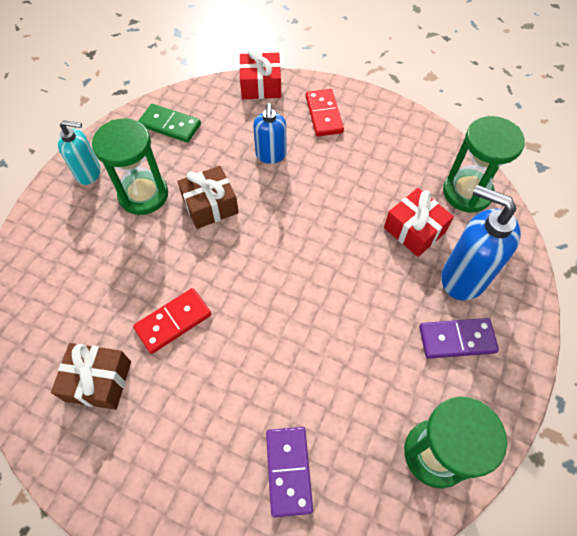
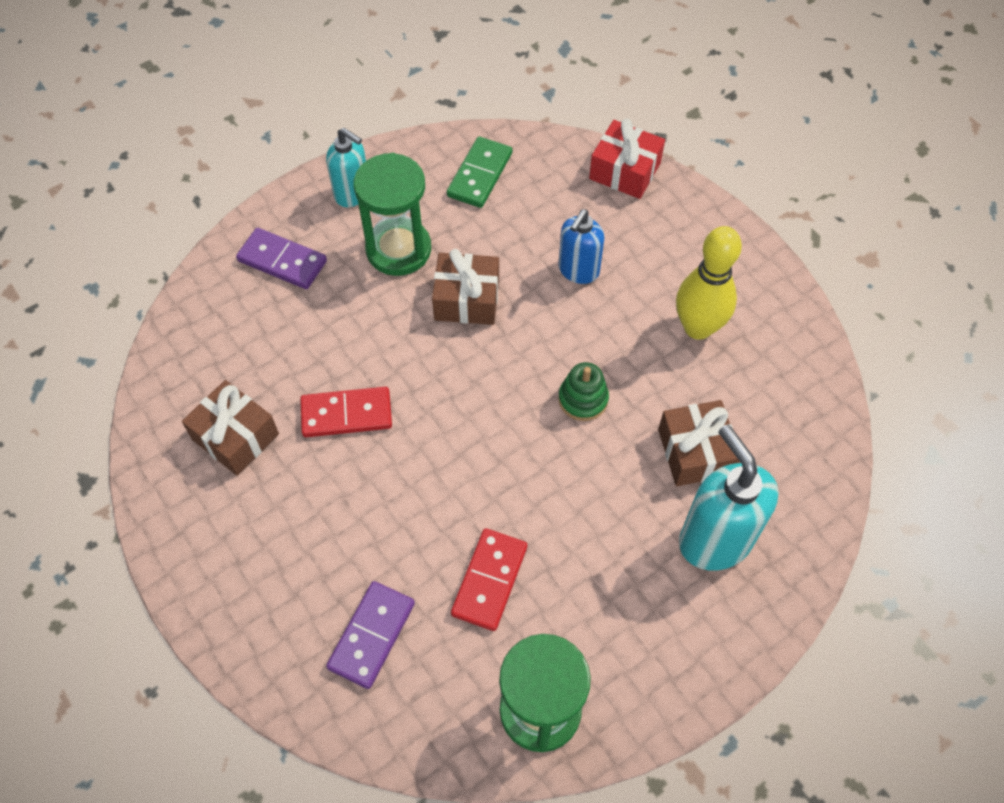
camera: 30 degrees right, 0 degrees up
(170, 125) = (479, 175): green domino -> green domino turned 60 degrees clockwise
(324, 114) = (681, 247): red domino -> red domino (490, 581)
(326, 232) = (583, 399): none -> green stacking toy
(365, 156) = (698, 327): none -> yellow bowling pin
(414, 230) = (695, 452): red gift -> brown gift
(457, 339) = (654, 606): purple domino -> purple domino (282, 261)
(462, 277) = (714, 540): blue soap dispenser -> turquoise soap dispenser
(467, 192) = (800, 439): green hourglass -> none

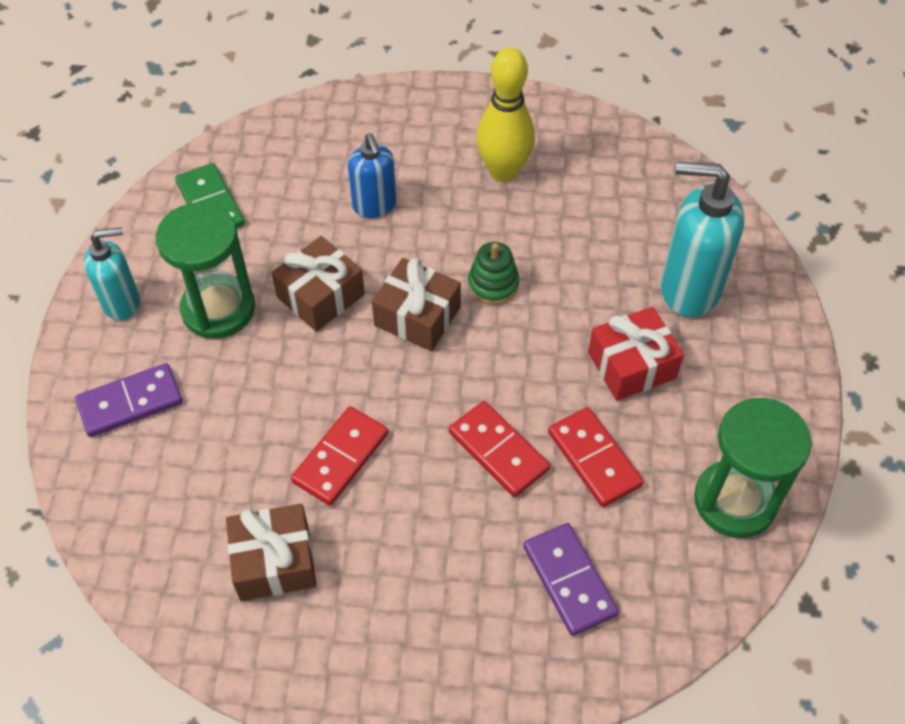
camera: 50 degrees left, 5 degrees down
(439, 510) = (498, 451): none -> red domino
(624, 171) = (317, 114): red gift -> red gift (631, 365)
(695, 452) = (606, 248): brown gift -> brown gift (417, 316)

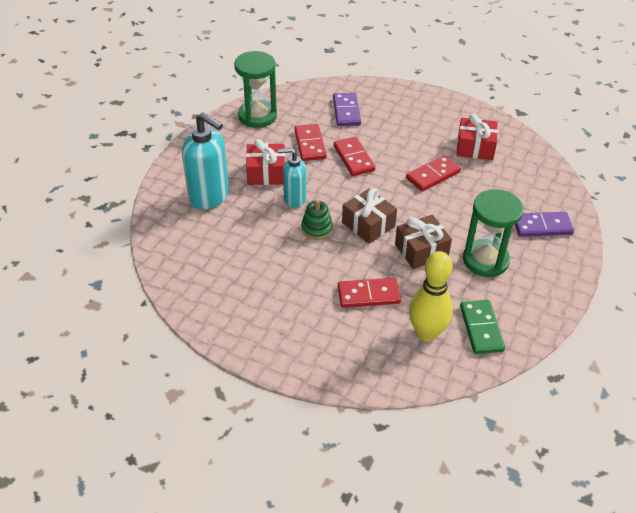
camera: 160 degrees left, 10 degrees down
(122, 303) = (546, 280): turquoise soap dispenser -> turquoise soap dispenser (294, 199)
(274, 562) = (475, 147): brown gift -> red gift
(374, 206) = (368, 295): blue soap dispenser -> red domino
(503, 171) = (272, 293): yellow bowling pin -> yellow bowling pin (426, 333)

